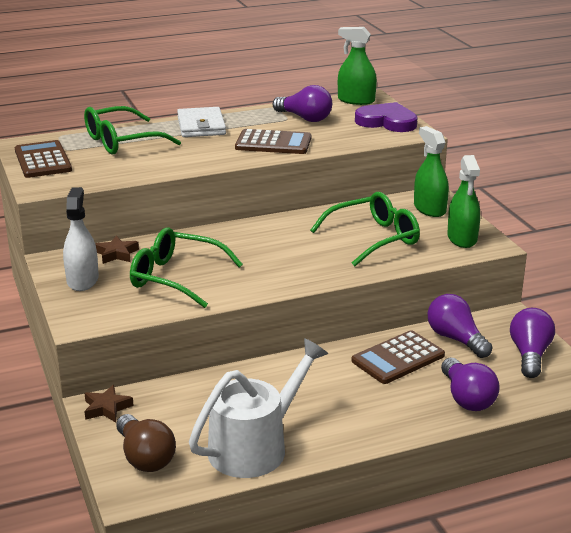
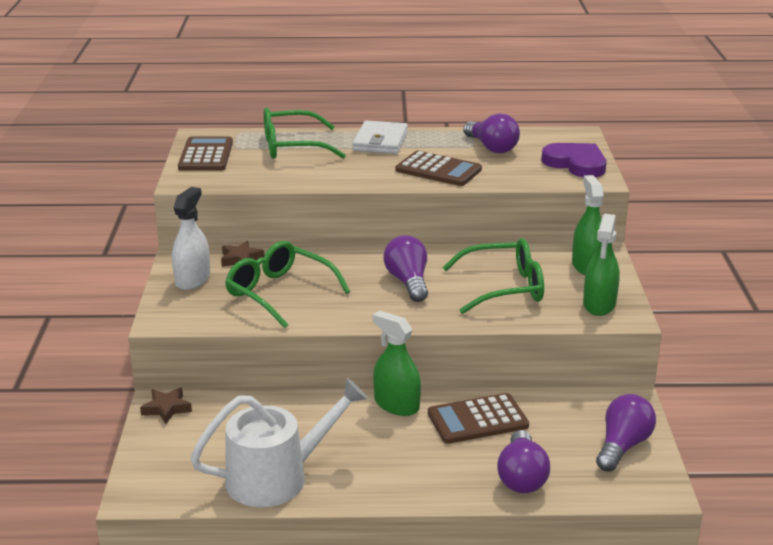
camera: 20 degrees right, 0 degrees up
(145, 457) = (170, 464): brown light bulb -> none
(356, 100) = (561, 135): green spray bottle -> green spray bottle (396, 405)
(456, 339) = (553, 412): purple light bulb -> purple light bulb (408, 282)

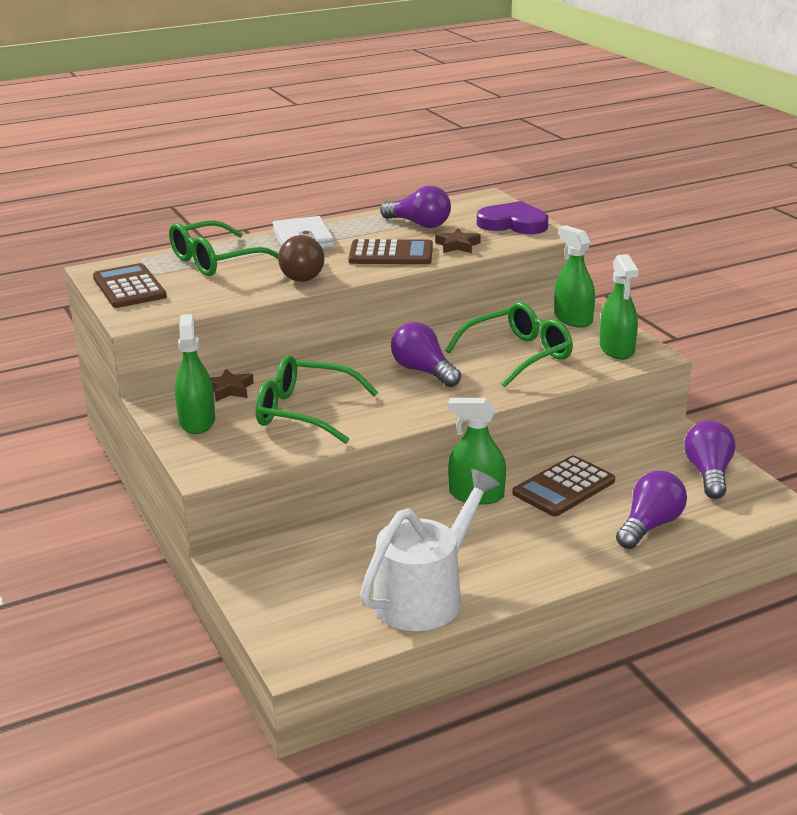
camera: 25 degrees left, 0 degrees up
(166, 408) = (245, 565): brown star -> brown star (457, 245)
(192, 279) = (197, 421): white spray bottle -> green spray bottle
(348, 173) = (303, 274): none -> brown light bulb
(521, 477) = (650, 526): purple light bulb -> purple light bulb turned 120 degrees counterclockwise

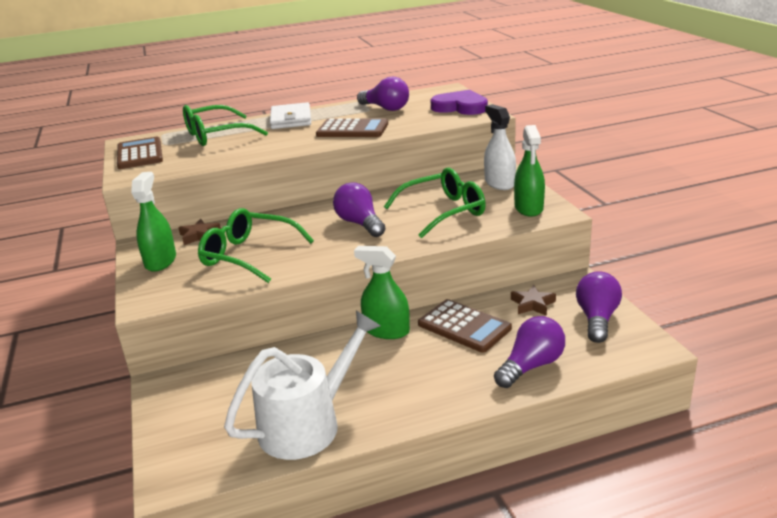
camera: 10 degrees right, 0 degrees up
(303, 274) = (276, 144): brown light bulb -> none
(457, 245) = (408, 123): brown star -> brown star (532, 304)
(564, 487) = (464, 326): brown calculator -> brown calculator turned 105 degrees counterclockwise
(573, 319) = (499, 183): green spray bottle -> white spray bottle

